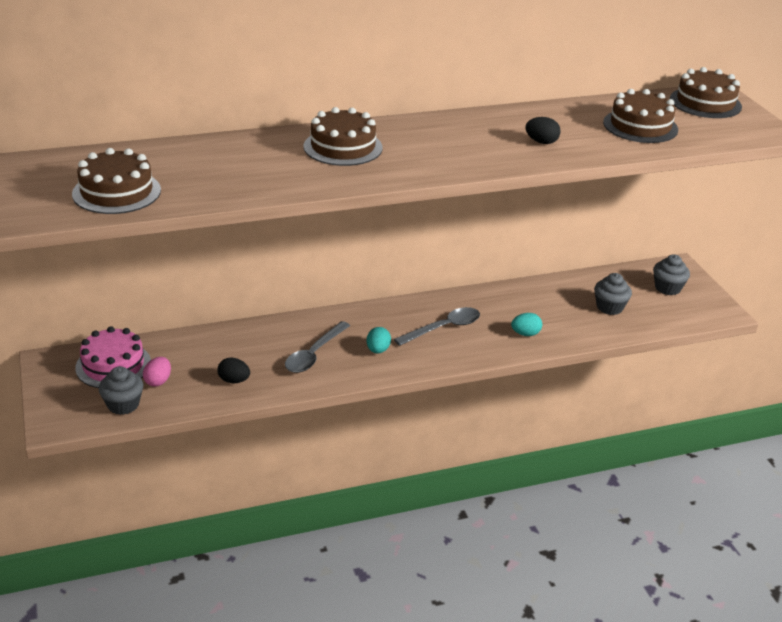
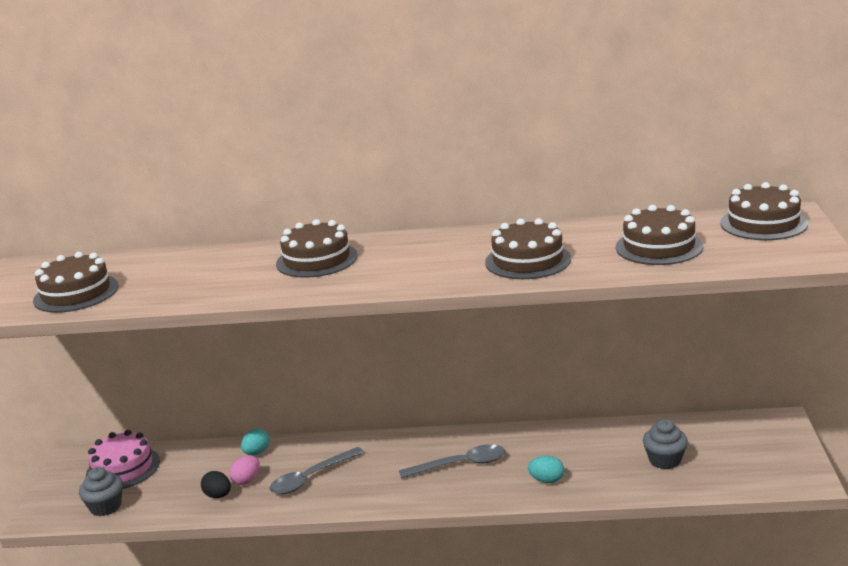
camera: 25 degrees right, 10 degrees down
(158, 381) = (151, 488): pink egg -> pink egg (246, 480)
(378, 350) = (377, 481): turquoise egg -> turquoise egg (257, 452)
(541, 142) = (528, 260): black egg -> brown cake
(667, 288) = (751, 445): grey cupcake -> none

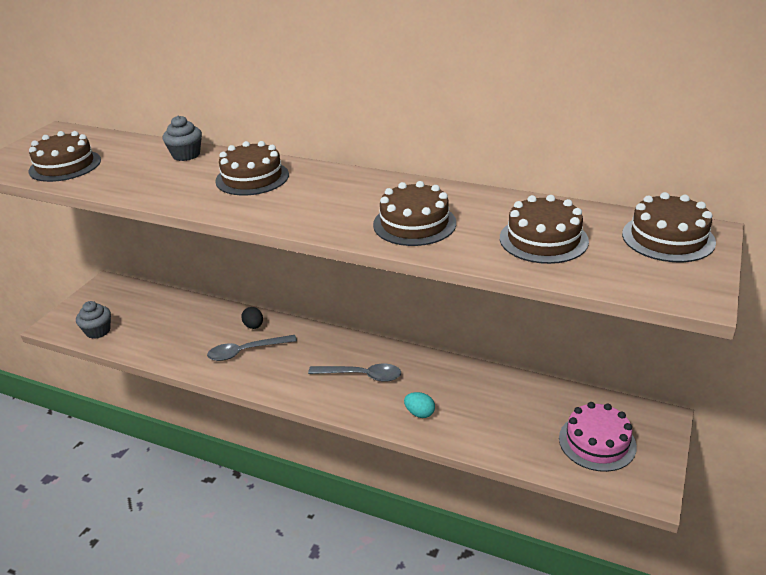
camera: 20 degrees right, 10 degrees up
(123, 468) = (130, 302): pink cake -> pink cake (597, 442)
(218, 495) = (174, 346): black egg -> black egg (254, 326)
(246, 480) = (201, 339): pink egg -> none
(257, 452) = (224, 316): turquoise egg -> none
(665, 460) = (531, 426): grey cupcake -> grey cupcake (186, 155)

